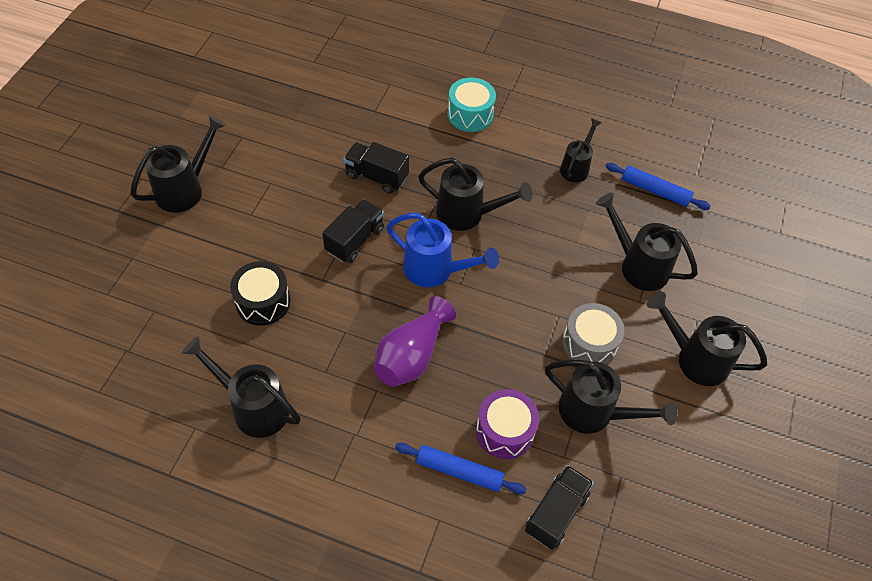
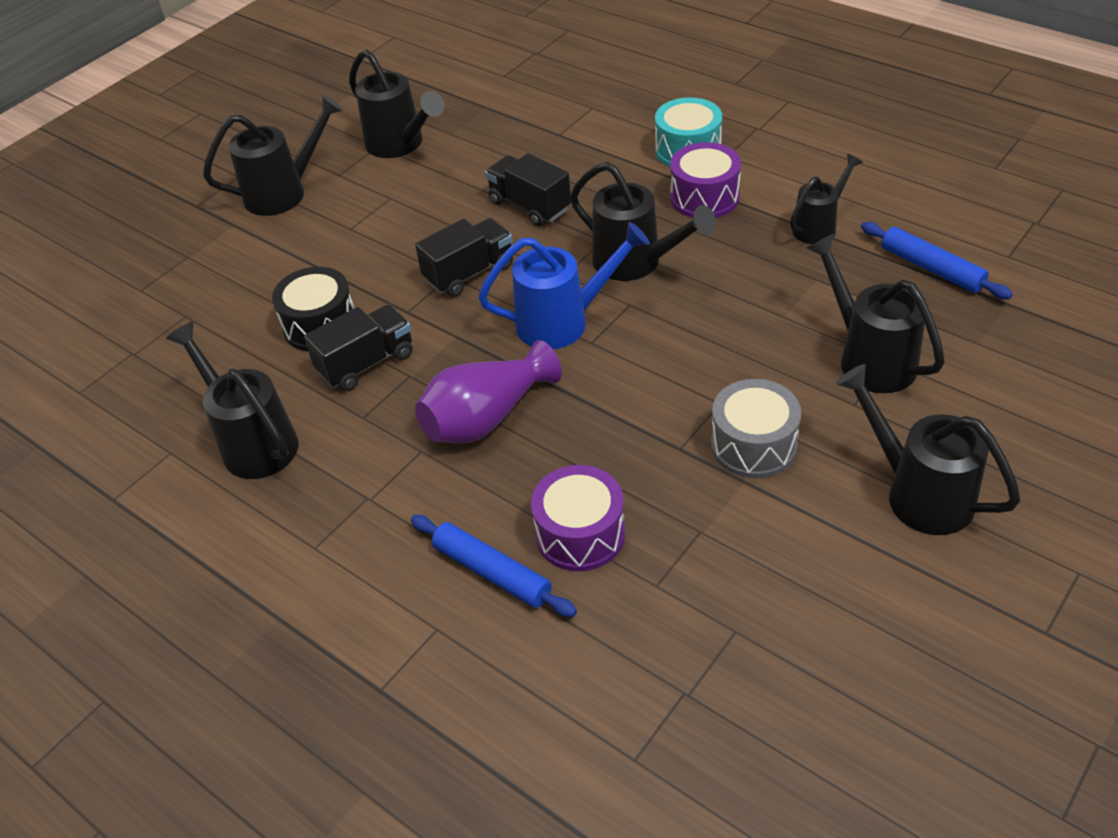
camera: 25 degrees right, 10 degrees down
(435, 270) = (562, 322): blue watering can -> blue watering can turned 60 degrees counterclockwise
(495, 153) = (704, 197): none -> purple drum
(556, 513) = (613, 657): black truck -> black truck (366, 363)
(594, 413) = (725, 536): black watering can -> black watering can (400, 144)

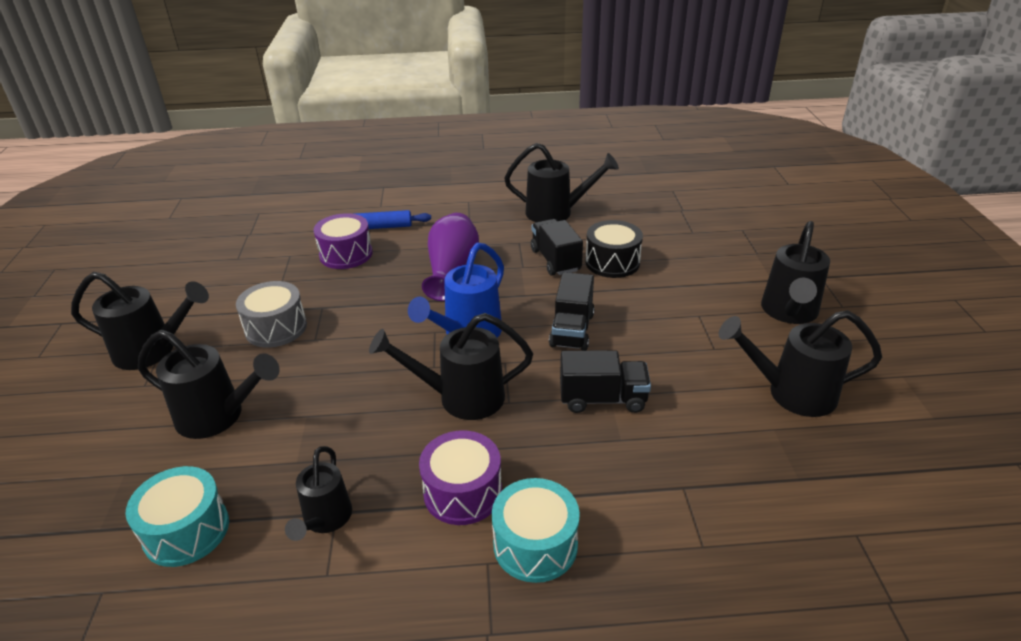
camera: 135 degrees right, 10 degrees down
(366, 363) = (555, 260): black truck -> black truck turned 150 degrees clockwise
(931, 268) = (186, 531): blue rolling pin -> turquoise drum

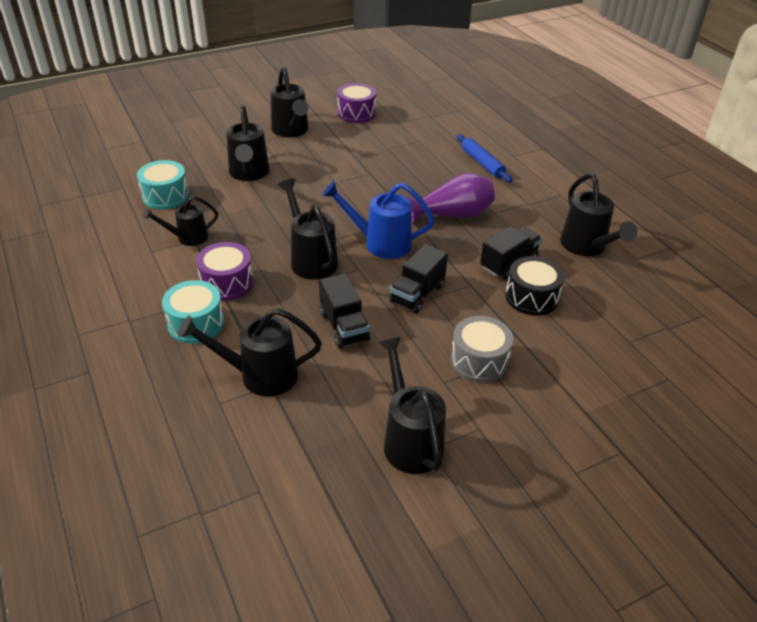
camera: 65 degrees right, 5 degrees up
(276, 328) = (337, 164): grey drum -> grey drum (479, 361)
(346, 254) = (437, 162): purple drum -> purple drum (356, 113)
(572, 330) = (417, 294): black truck -> black truck turned 45 degrees counterclockwise
(789, 312) = (535, 429): black watering can -> black watering can (260, 375)

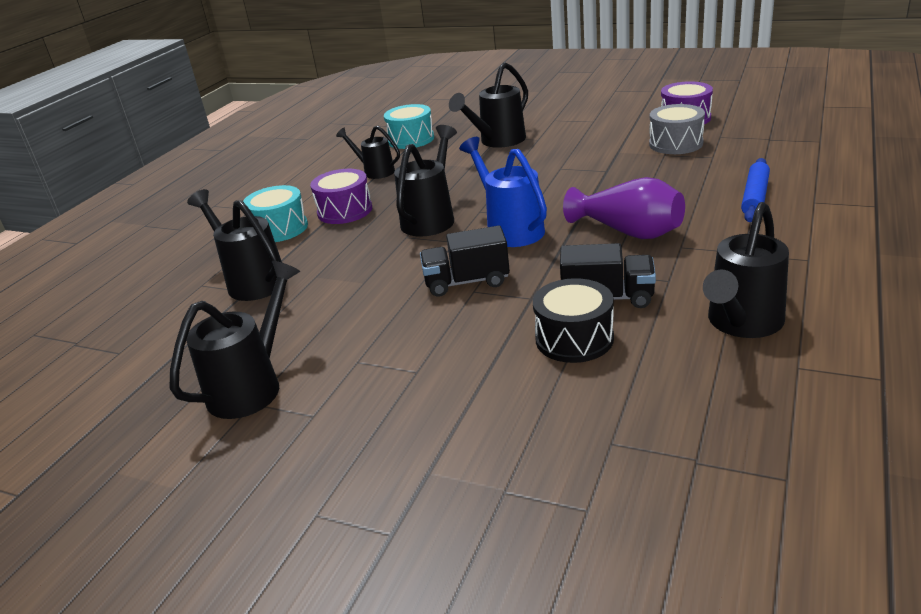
camera: 55 degrees right, 10 degrees down
(291, 131) = (593, 118): black watering can -> none
(344, 327) = (363, 278): black truck -> none
(479, 361) = (416, 363): grey drum -> grey drum (676, 144)

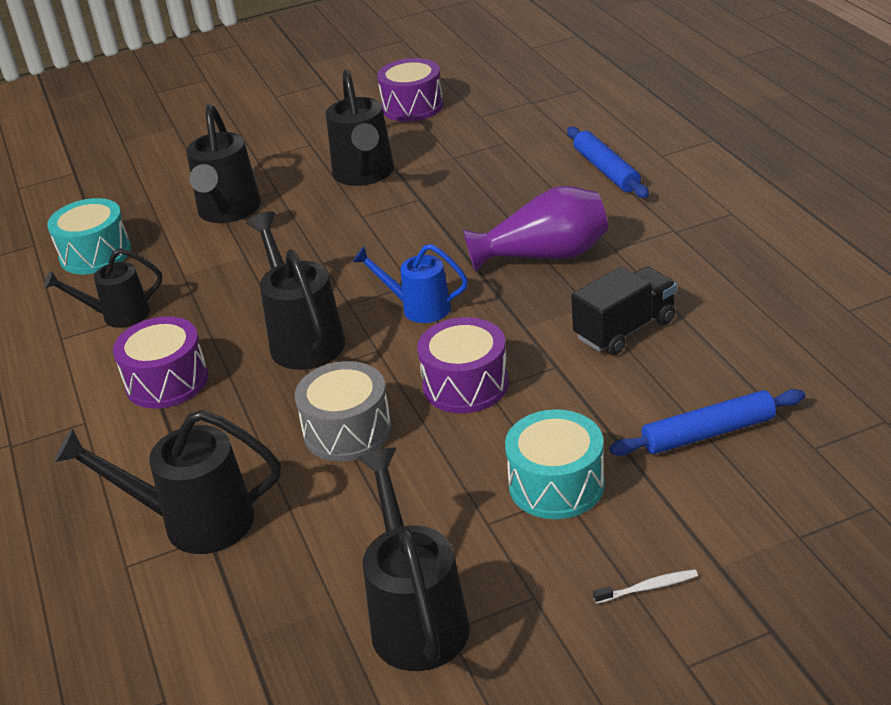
camera: 45 degrees left, 5 degrees up
(279, 229) = (110, 446): turquoise drum -> turquoise drum (556, 484)
(371, 454) = (648, 587): none -> white toothbrush
(467, 282) = (465, 385): black truck -> purple drum
(510, 229) = (419, 308): blue watering can -> blue watering can, size x0.65
(555, 389) = (708, 433): none -> blue rolling pin
(574, 339) = (655, 382): black drum -> none
(676, 144) = (446, 140): grey drum -> grey drum (347, 431)
(741, 323) = (763, 295): black watering can -> black watering can (364, 175)

